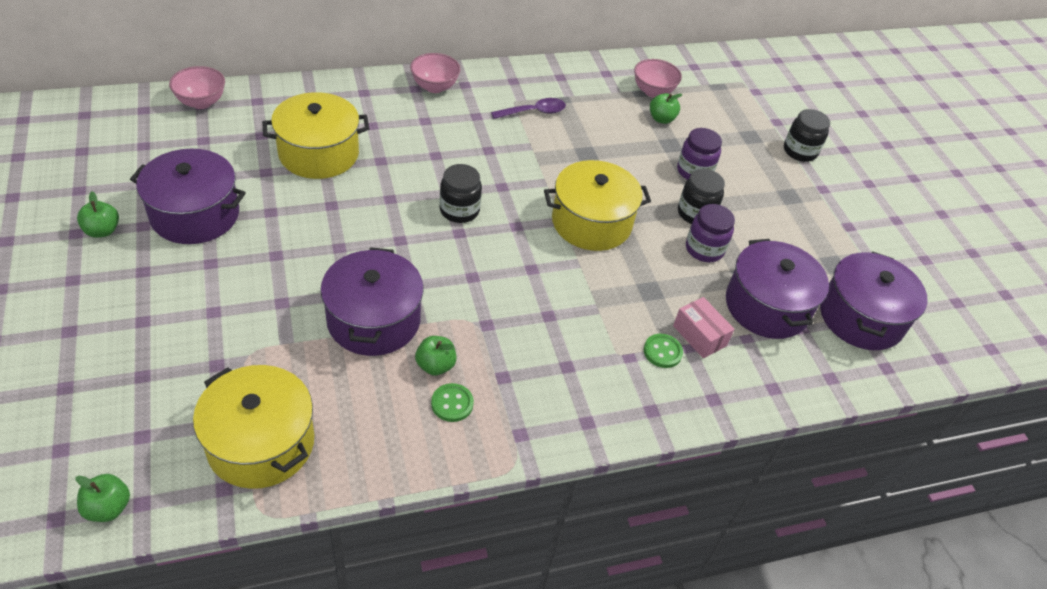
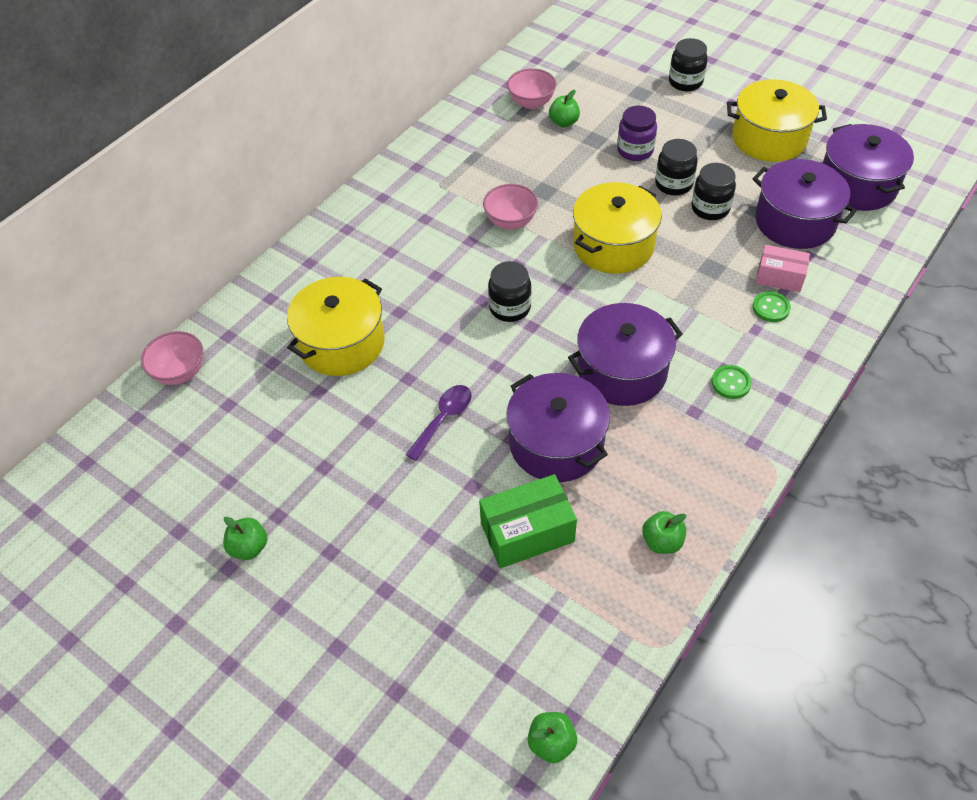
camera: 30 degrees left, 5 degrees up
(195, 214) = (309, 472): purple pot -> purple pot (622, 371)
(261, 443) = (595, 601): yellow pot -> yellow pot (769, 138)
(277, 360) = (527, 532): none -> green box
(434, 87) = (361, 216): pink bowl -> pink bowl (510, 221)
(435, 365) = (640, 441): green apple -> green apple (662, 541)
(452, 403) = (685, 459): green button -> green button (731, 383)
(534, 112) = (465, 183): purple spoon -> purple spoon (443, 419)
(704, 249) = (710, 208): purple jar -> black jar

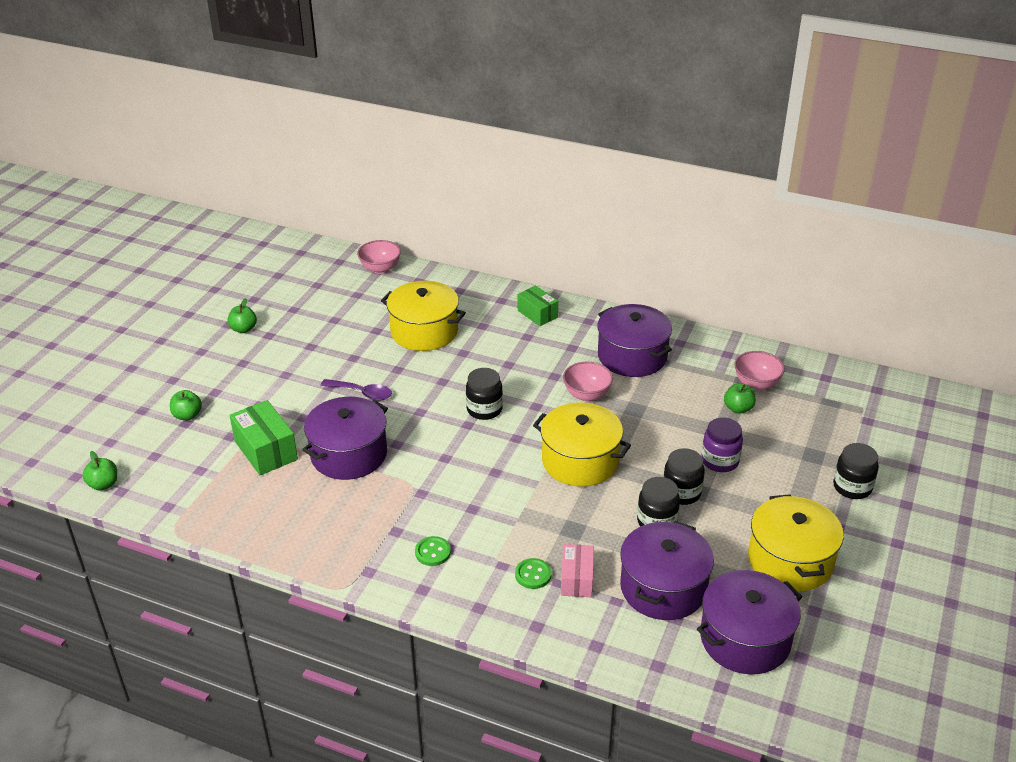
camera: 75 degrees right, 15 degrees down
(351, 236) = (537, 314): none -> green box
(622, 371) = (431, 482): purple pot -> purple pot (632, 356)
(662, 541) = (264, 523): green apple -> green apple (187, 415)

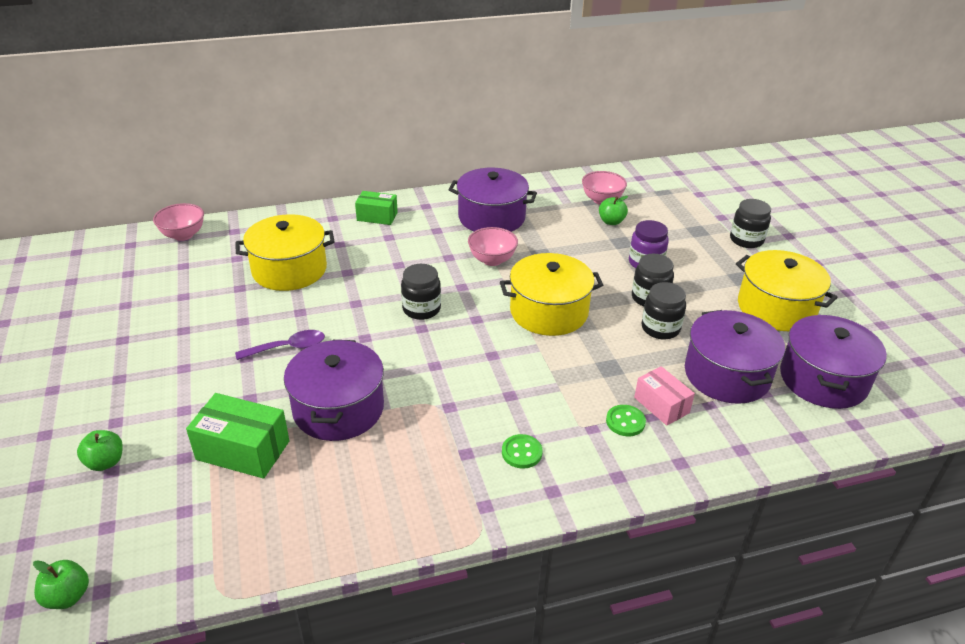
camera: 40 degrees left, 0 degrees up
(243, 329) = (84, 346): green apple -> none

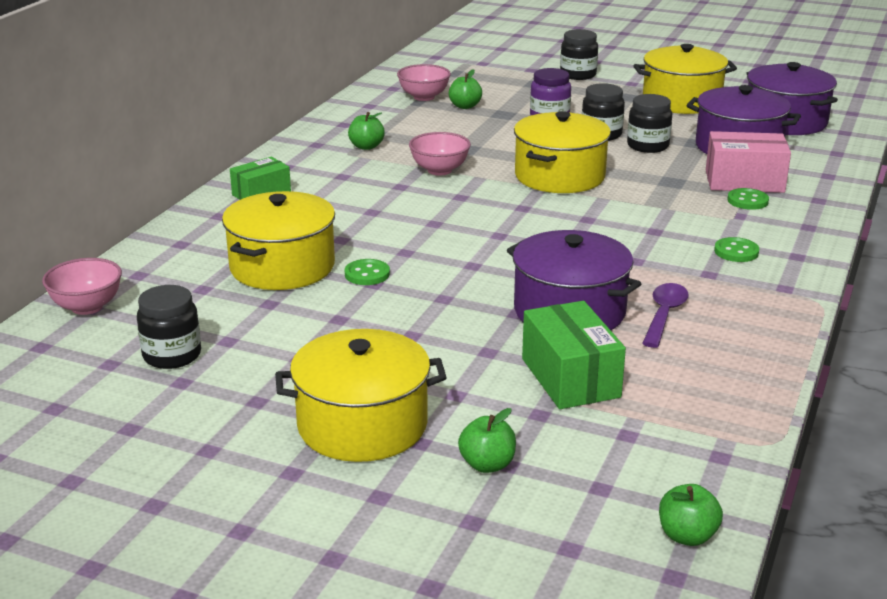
camera: 50 degrees left, 10 degrees down
(120, 390) = (362, 425): none -> yellow pot
(243, 450) = (570, 378): green box -> green box turned 75 degrees counterclockwise
(288, 348) = (429, 308): purple spoon -> purple spoon (664, 315)
(310, 303) = (367, 274): none -> green button
(421, 309) = (468, 225): black jar -> black jar (172, 355)
(491, 217) = (366, 146): purple pot -> green apple
(661, 405) = (744, 181): pink box -> pink box, size x1.52

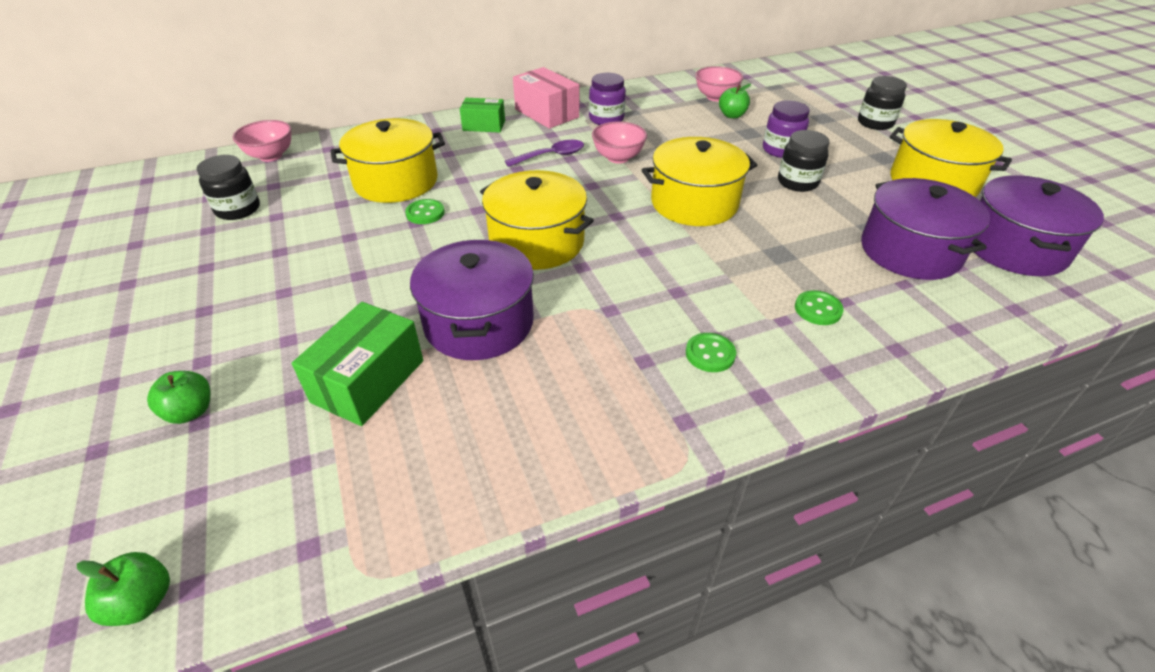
camera: 45 degrees right, 15 degrees up
(362, 425) = (206, 323): yellow pot -> yellow pot (537, 242)
(366, 146) = (606, 119): green apple -> purple jar
(647, 146) = (820, 210): black jar -> none
(664, 315) = (535, 374): purple spoon -> purple spoon (551, 156)
(744, 181) = (851, 288): pink box -> pink box (547, 113)

